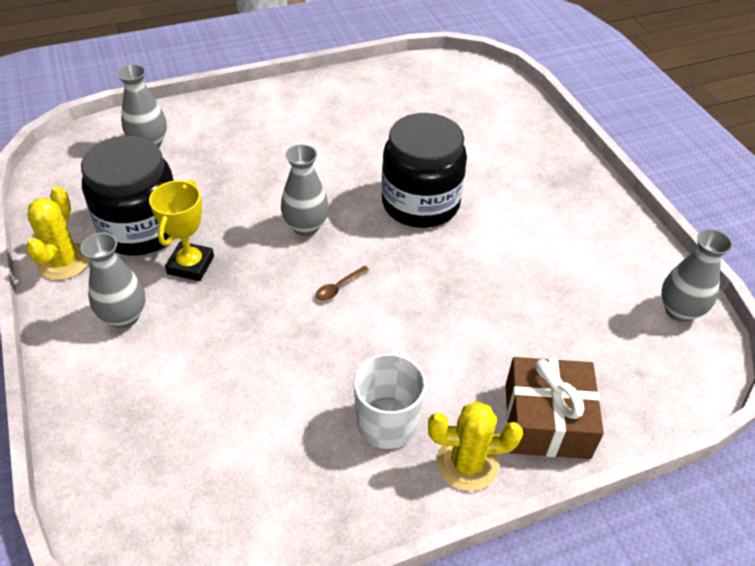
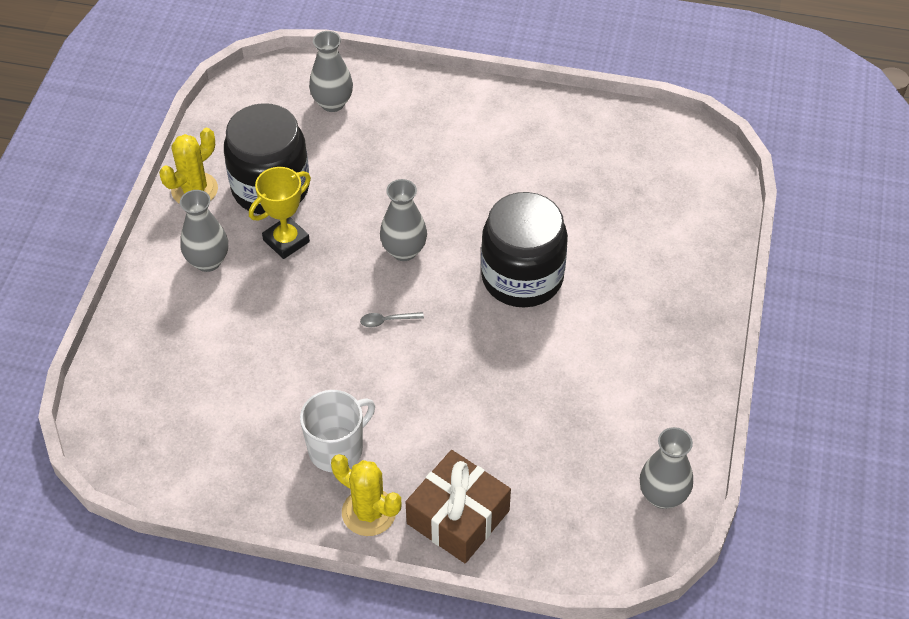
camera: 35 degrees right, 5 degrees up
(339, 287) = (387, 321): brown spoon -> grey spoon

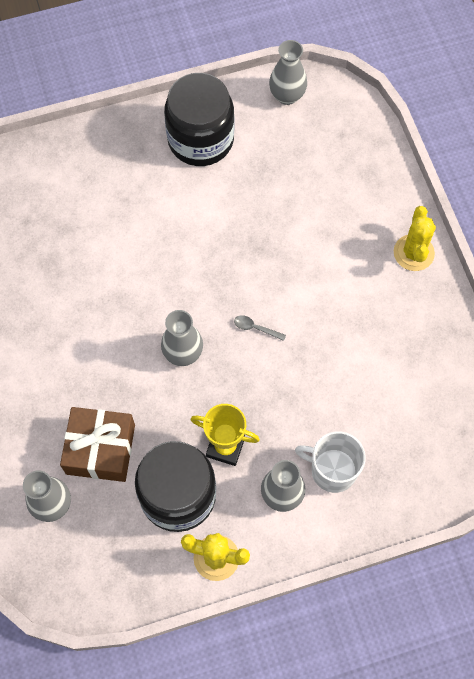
camera: 120 degrees left, 15 degrees up
(337, 449) = (381, 299): white mug -> white mug (332, 470)
(387, 321) = (255, 328): grey spoon -> grey spoon turned 150 degrees clockwise
(458, 517) = (380, 200): brown gift -> brown gift (100, 449)
(522, 277) = (159, 258): black jar -> black jar (200, 139)

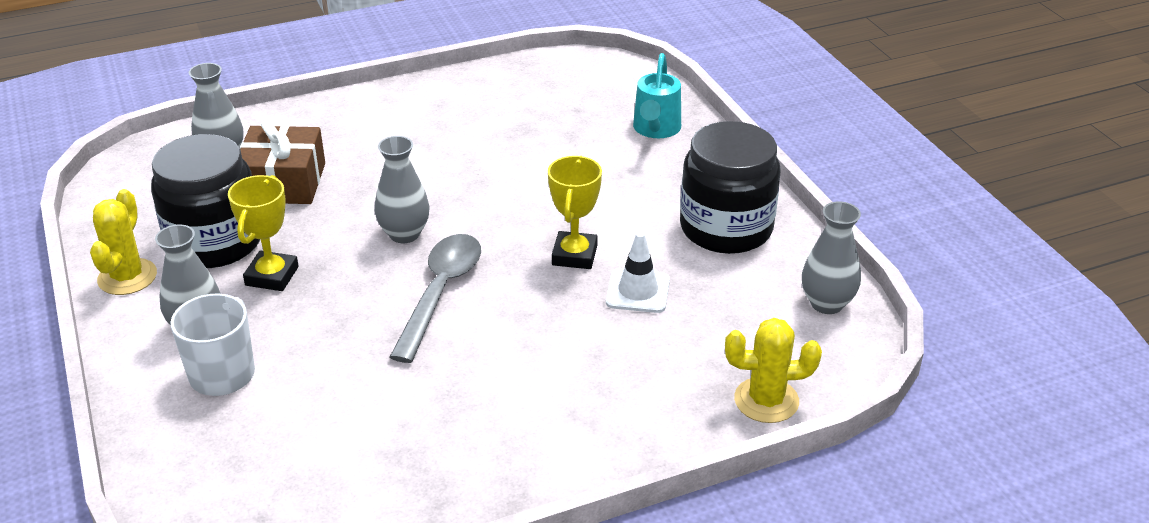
camera: 85 degrees right, 30 degrees down
(66, 168) = (656, 129): none -> turquoise watering can
(221, 238) = (574, 255): none -> yellow trophy
(255, 328) = (440, 293): grey spoon -> grey spoon, size x2.49
(265, 203) = (638, 291): none -> white traffic cone
(413, 253) = (576, 452): yellow cactus -> yellow cactus (766, 400)

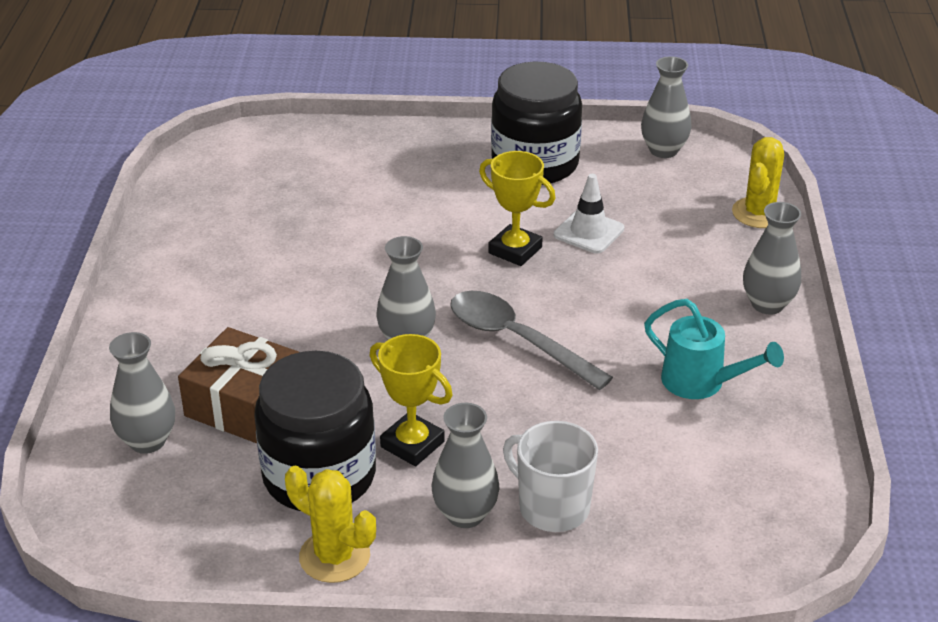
camera: 65 degrees left, 0 degrees up
(601, 444) = (767, 304): none -> grey vase
(656, 129) = (357, 153): turquoise watering can -> turquoise watering can (701, 383)

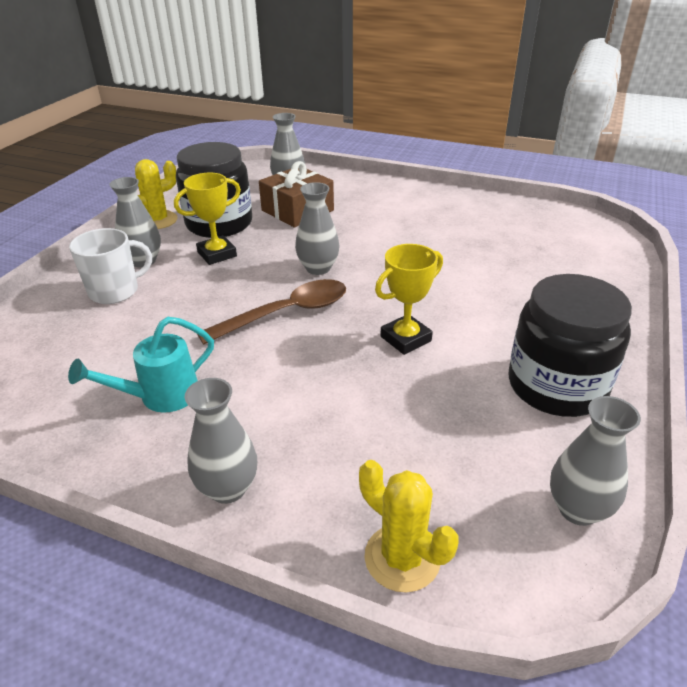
camera: 110 degrees right, 0 degrees up
(516, 340) = (286, 313): grey spoon -> brown spoon
(588, 232) = (417, 391): white traffic cone -> none

